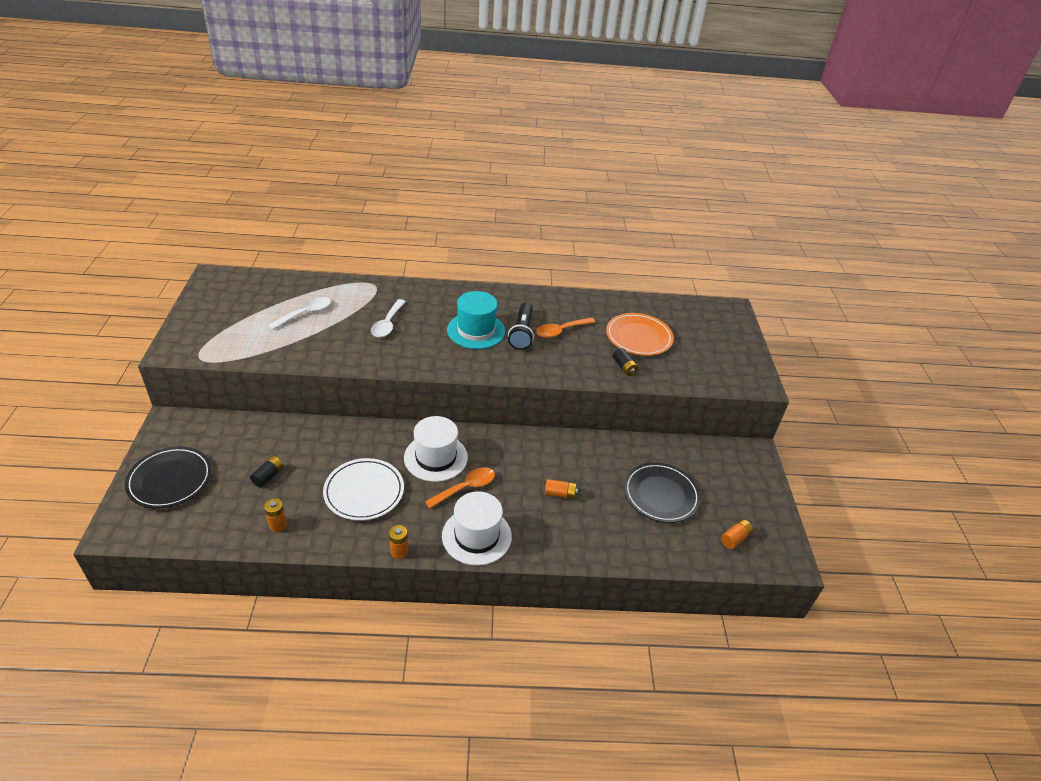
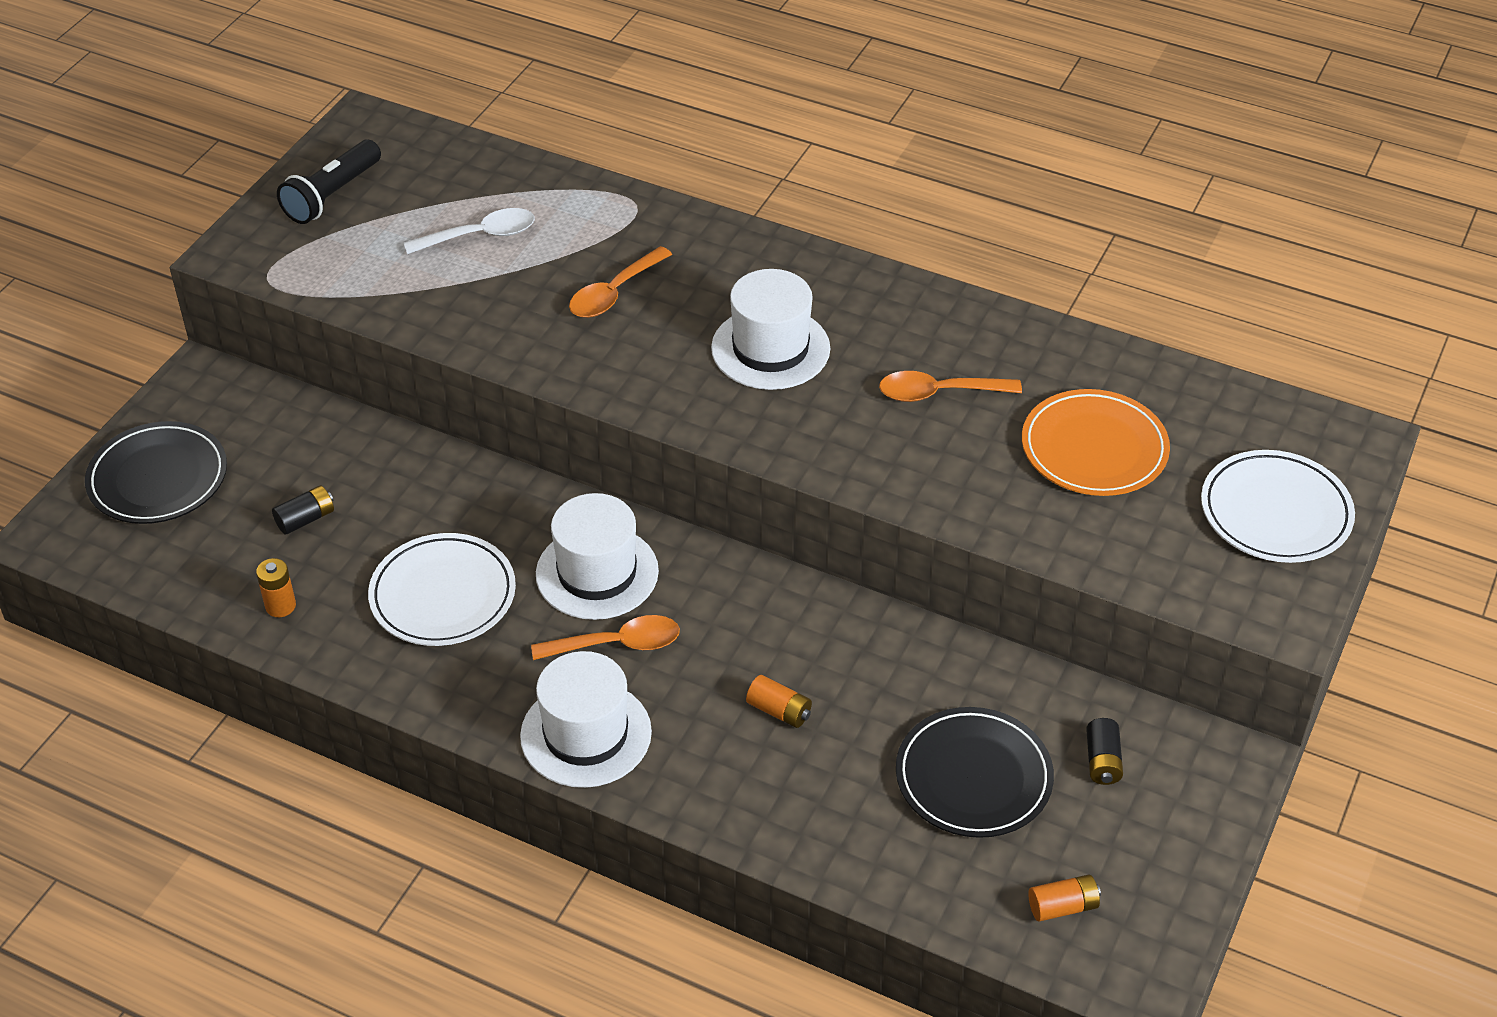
camera: 30 degrees right, 5 degrees up
(387, 324) = (614, 293): white spoon -> orange spoon
(399, 551) = (444, 715): orange battery -> none
(476, 330) = (770, 348): turquoise hat -> white hat
(522, 333) = (857, 377): black flashlight -> black flashlight (332, 195)
(624, 367) = (1016, 504): black battery -> black battery (1102, 761)
(724, 343) = (1275, 512): none -> white plate

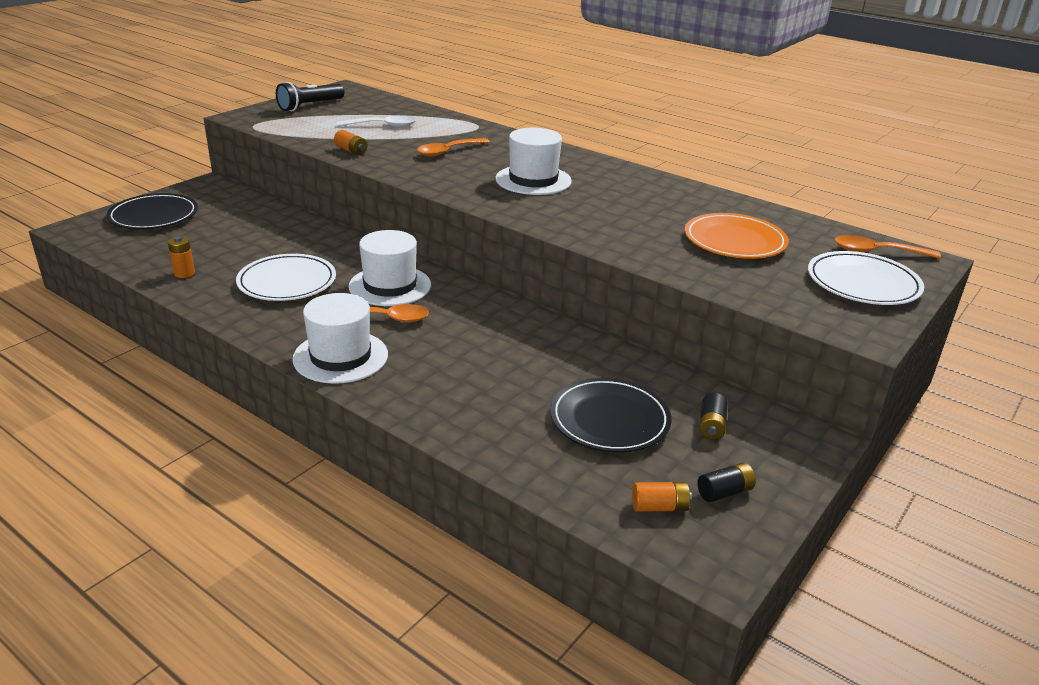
camera: 10 degrees right, 15 degrees down
(305, 519) = (226, 241): black battery -> black battery (724, 492)
(779, 711) = (480, 365): orange battery -> orange battery (351, 151)
(938, 393) = (635, 208): orange spoon -> orange spoon (877, 252)

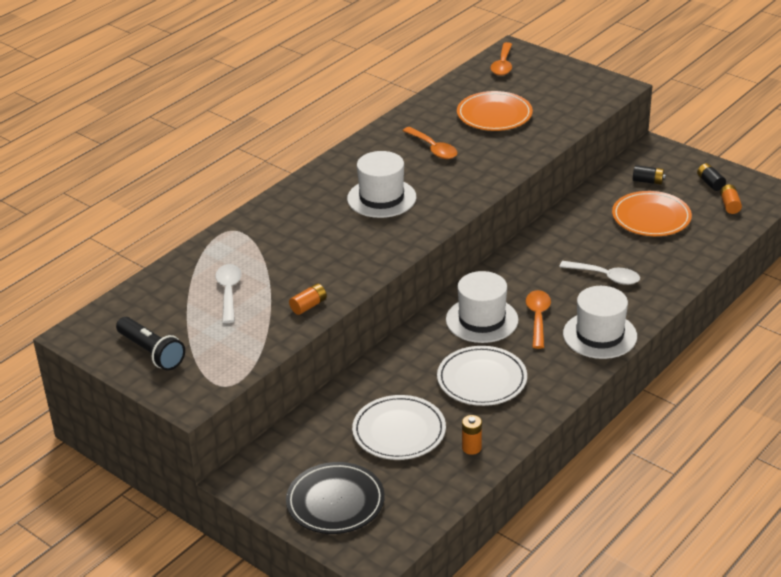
camera: 85 degrees left, 5 degrees up
(448, 151) = (309, 246): orange spoon -> orange spoon (433, 149)
(463, 370) = (605, 277): none -> white spoon
(609, 420) = (651, 217): black plate -> orange plate
(863, 283) = (551, 77): white plate -> white plate (399, 431)

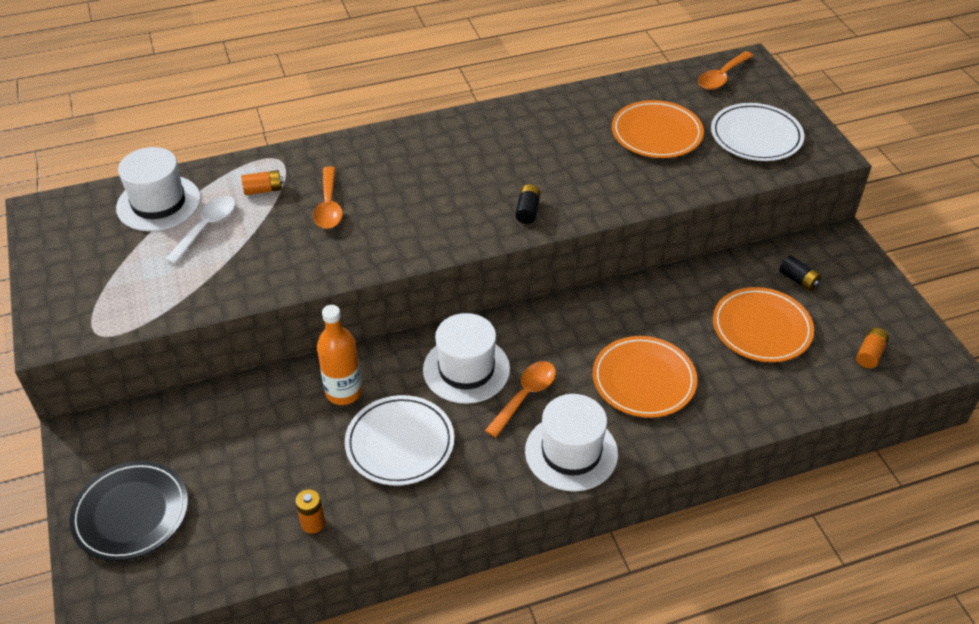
camera: 30 degrees right, 10 degrees up
(151, 352) = (77, 262): black flashlight -> none
(308, 306) = (259, 279): orange battery -> orange battery (263, 190)
(381, 198) = (449, 184): white hat -> white hat (158, 203)
(399, 431) = (265, 462): white plate -> white plate (756, 136)
(410, 369) = (343, 392): none -> orange bottle
(433, 149) = (555, 148): orange spoon -> orange spoon (329, 206)
(605, 277) = (643, 380): white spoon -> orange plate
(710, 183) = (871, 314): black battery -> black battery (527, 211)

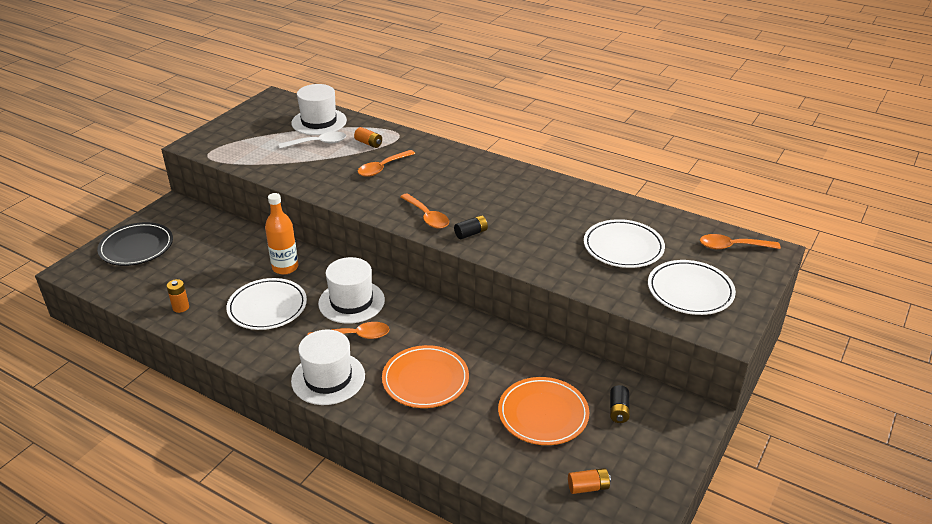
camera: 50 degrees right, 10 degrees down
(462, 224) = (427, 216): none -> orange spoon
(656, 133) = (623, 247): orange plate -> white plate

